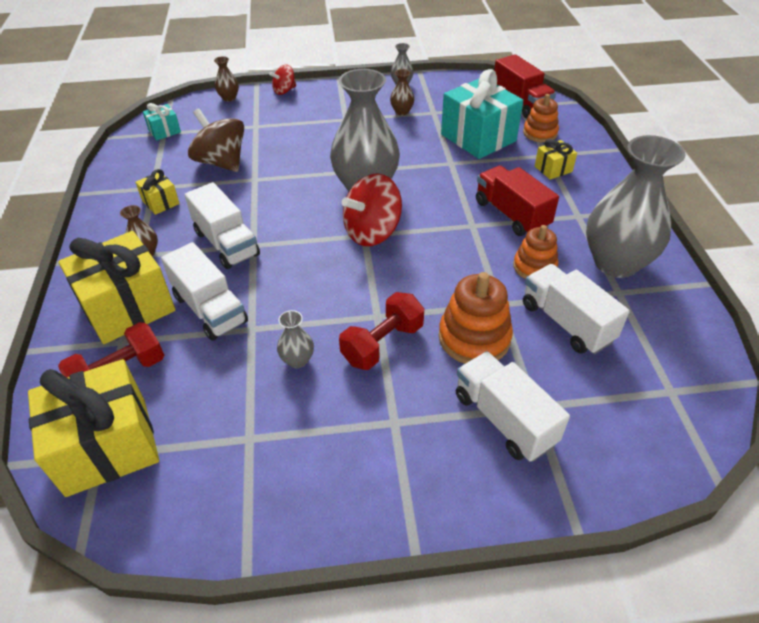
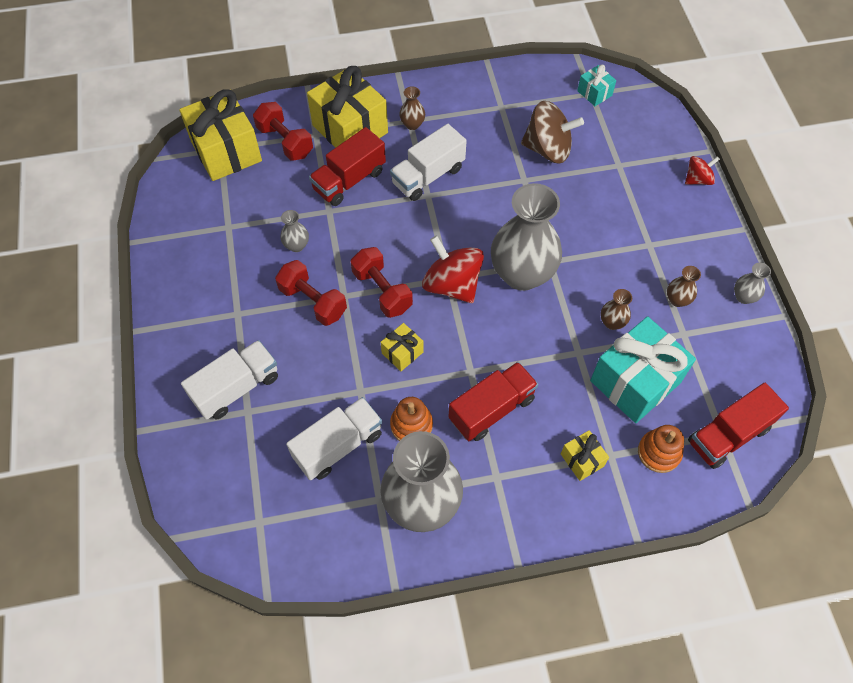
camera: 85 degrees right, 15 degrees up
(160, 202) = (480, 118): yellow gift -> yellow gift (402, 352)
(210, 309) = (349, 180): white truck -> red truck
(221, 162) = (548, 149): brown spinning top -> brown spinning top turned 60 degrees clockwise
(229, 98) = (670, 132): brown vase -> brown vase (612, 322)
(284, 91) = (697, 179): red spinning top -> red spinning top turned 105 degrees clockwise
(374, 284) = (382, 291): none -> red dumbbell
(474, 338) = (319, 369): orange stacking toy -> none

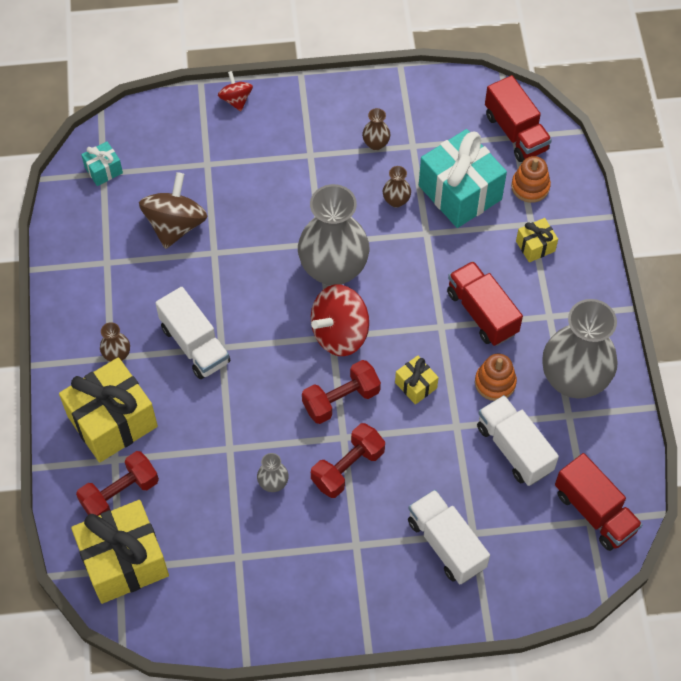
camera: 85 degrees left, 0 degrees up
(349, 180) = (189, 425): red truck -> red truck (594, 512)
(743, 297) = (377, 91): grey vase -> none

